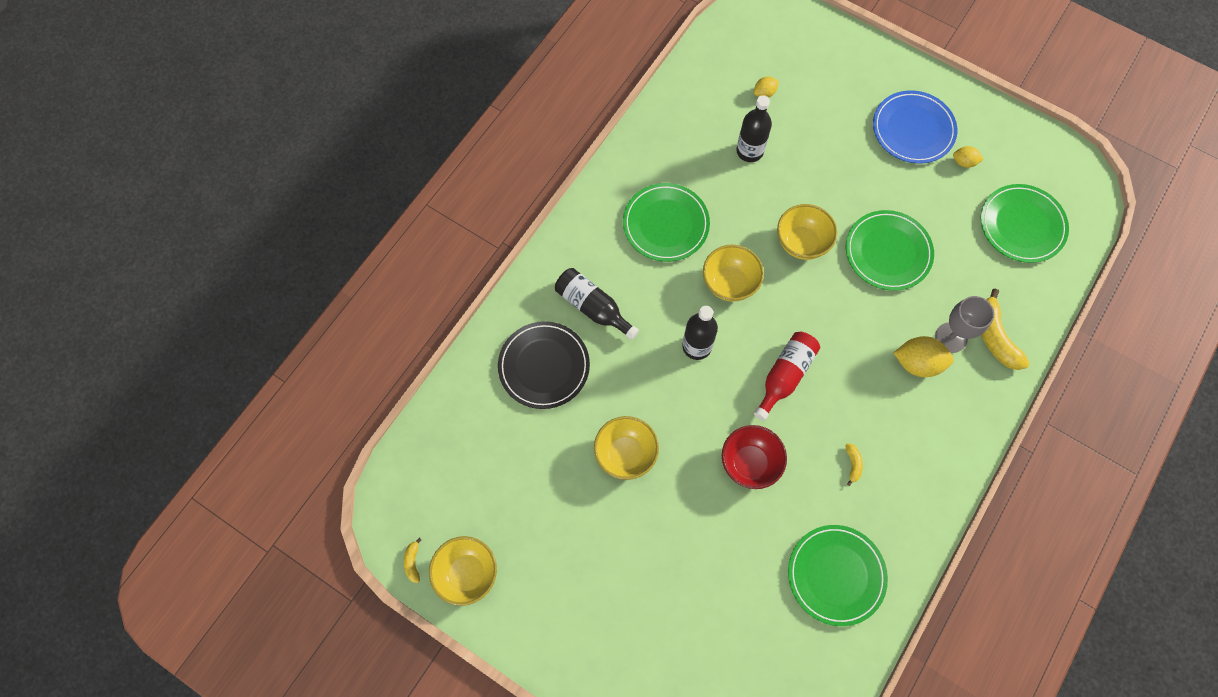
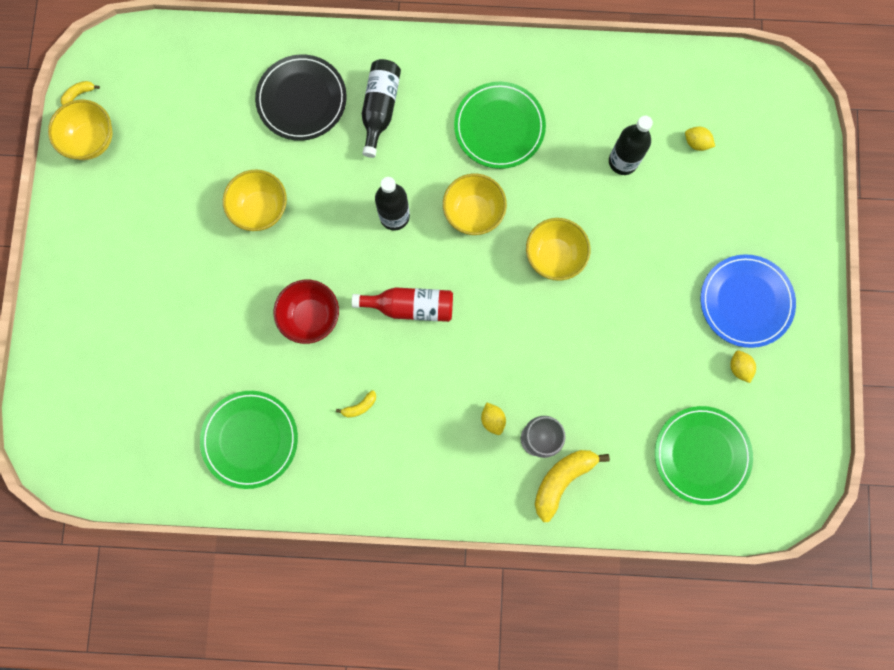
camera: 60 degrees right, 10 degrees up
(888, 252) = (592, 340): green plate -> none
(917, 363) = (492, 419): yellow lemon -> yellow lemon, size x0.56

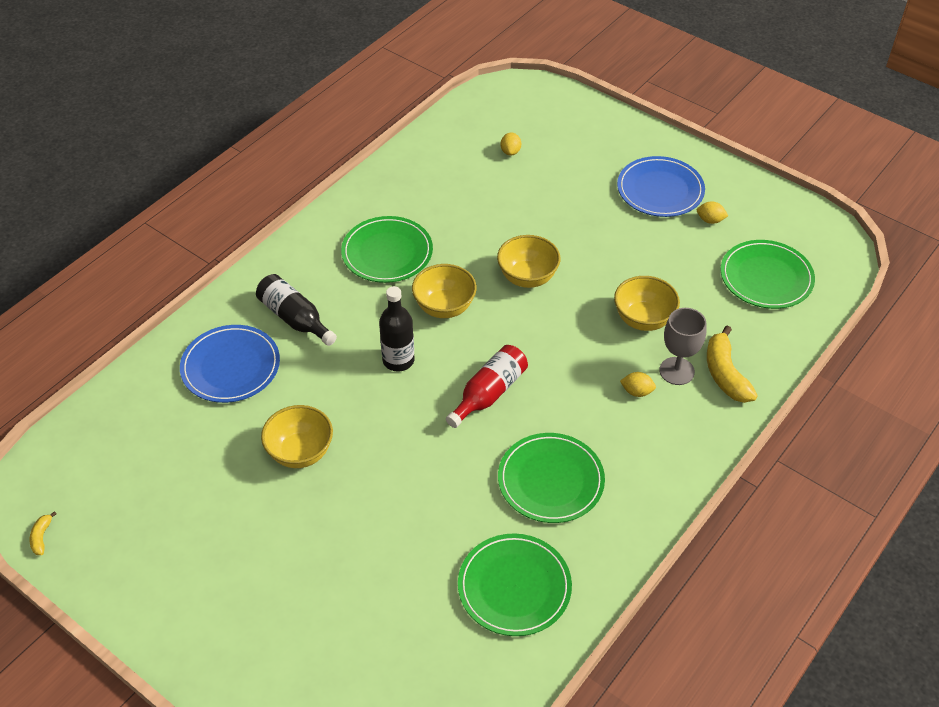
camera: 55 degrees left, 30 degrees down
(92, 140) = (98, 553): yellow bowl -> yellow bowl (643, 319)
(302, 99) = (231, 366): black plate -> blue plate
(311, 317) = (435, 471): red bowl -> none
(360, 406) = (550, 480): yellow banana -> green plate
(623, 161) = (486, 197): black bottle -> none
(696, 143) = (510, 152): yellow lemon -> yellow lemon turned 60 degrees counterclockwise

